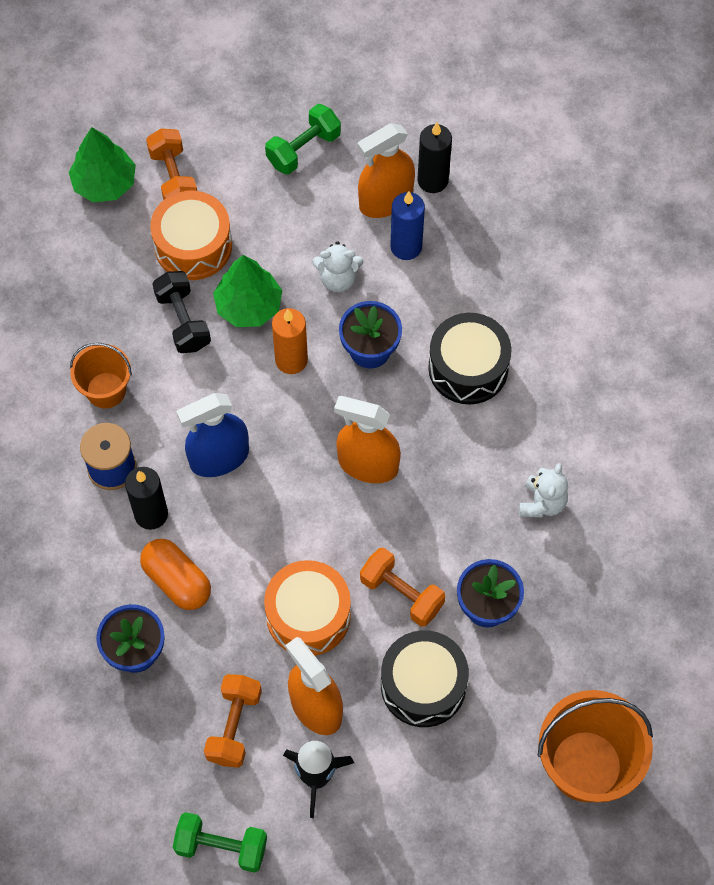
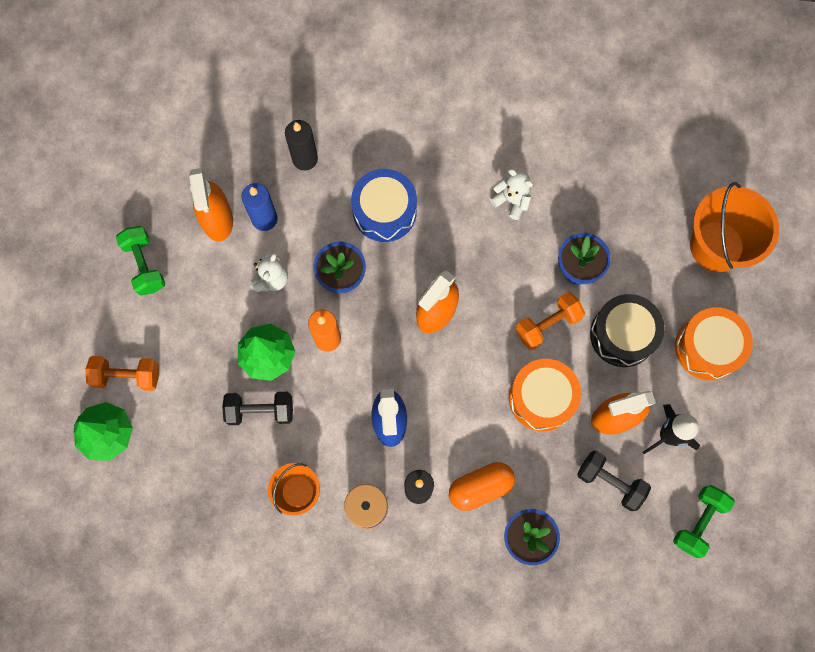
camera: 70 degrees left, 10 degrees up
(193, 245) = (196, 381): orange drum -> orange drum (708, 348)
(234, 726) = (610, 482): orange dumbbell -> black dumbbell
(432, 180) = (215, 178): black candle -> black candle (305, 159)
(468, 368) = (384, 211): black drum -> blue drum

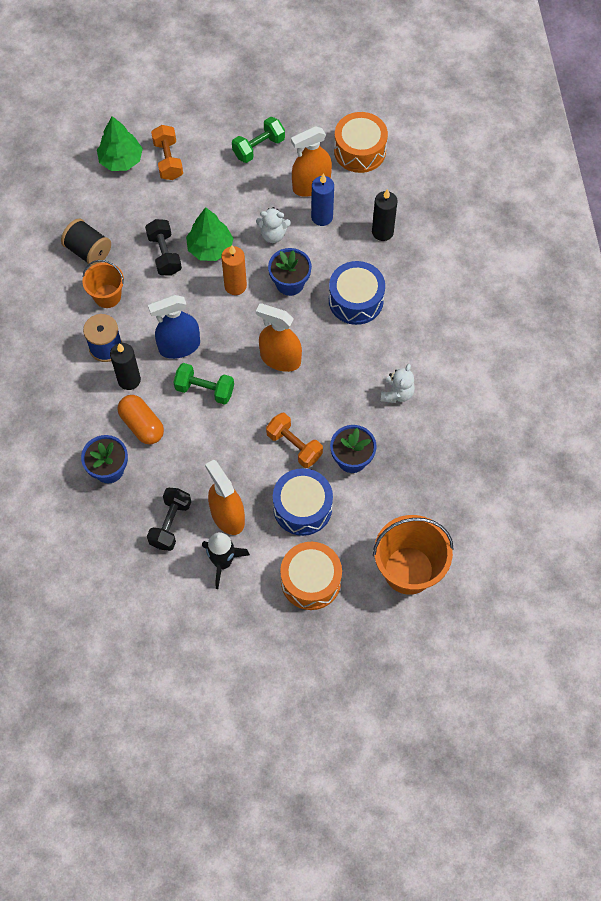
camera: 75 degrees right, 10 degrees down
(227, 502) = (88, 251): none -> black spool
(542, 398) = (229, 455): orange drum -> orange drum (360, 151)
(622, 335) = (302, 507): black drum -> blue drum
(698, 522) = (153, 602): green dumbbell -> green dumbbell (205, 389)

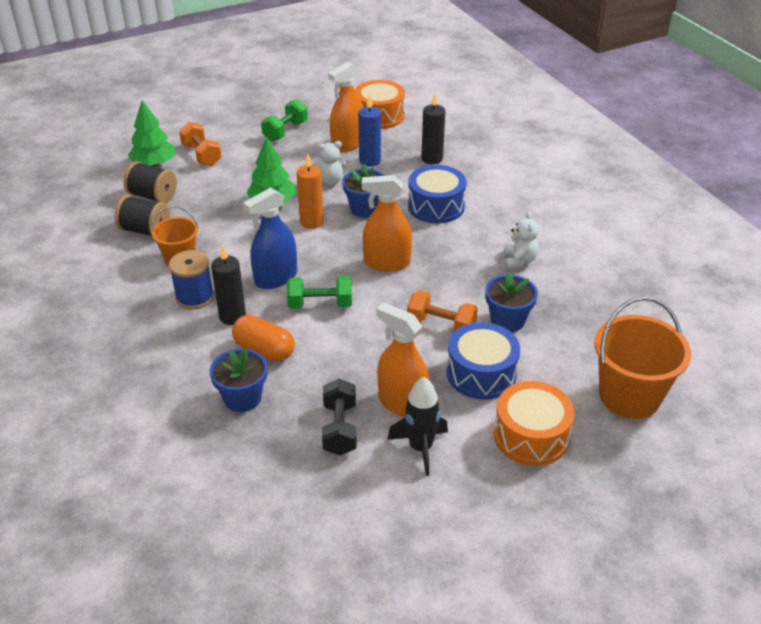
camera: 20 degrees left, 25 degrees down
(107, 207) = (153, 196): none -> black spool
(164, 254) = (227, 216): black dumbbell -> none

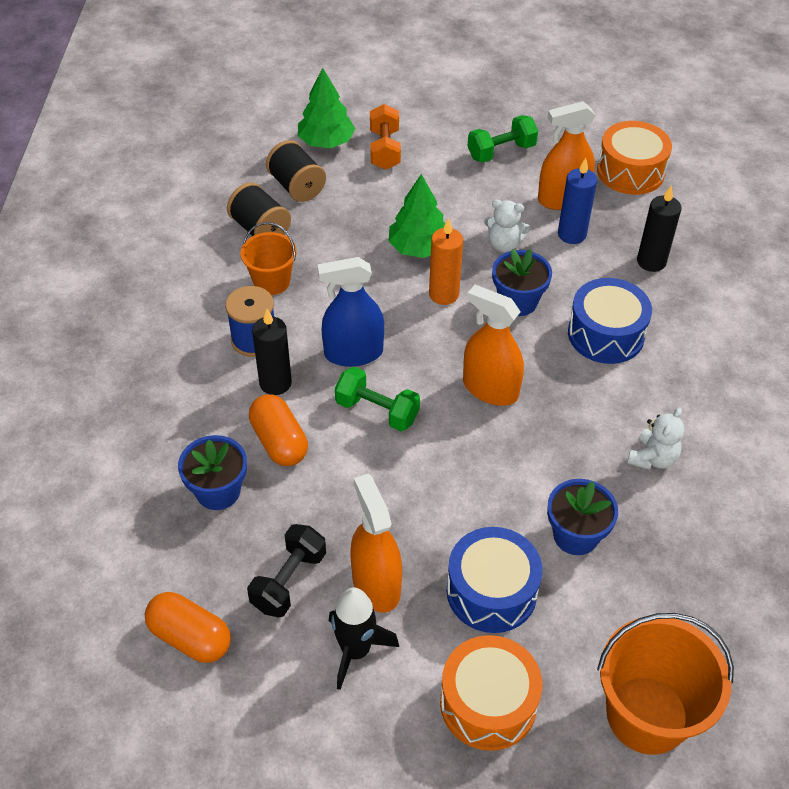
camera: 30 degrees right, 10 degrees up
(295, 495) = (190, 637): none -> orange capsule
(441, 325) = (492, 503): orange dumbbell -> none

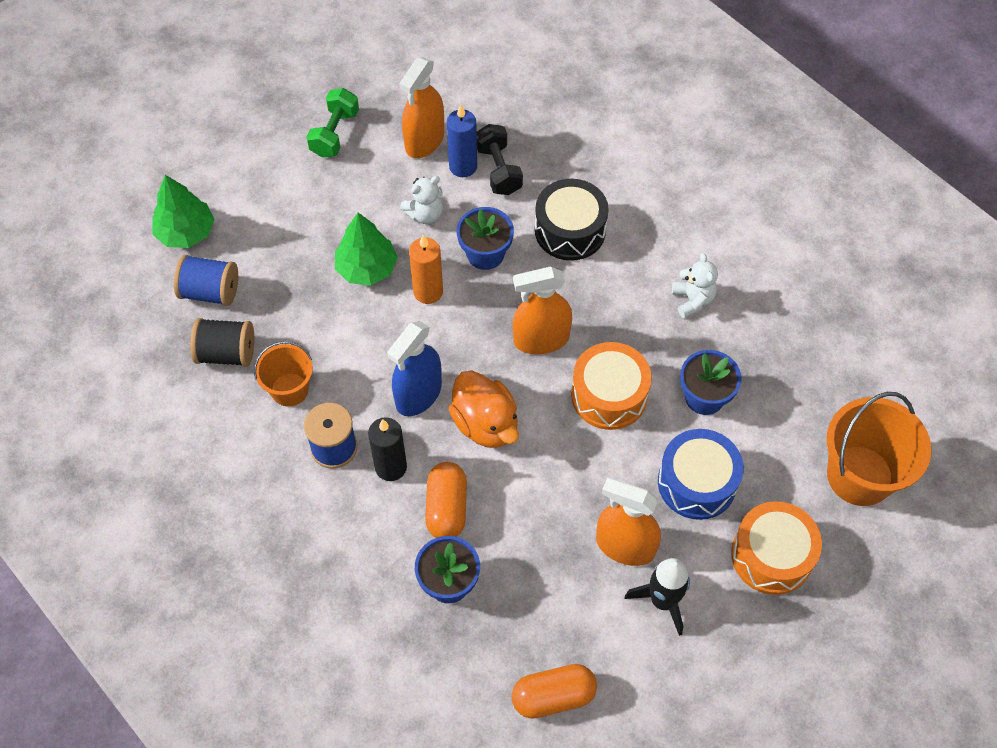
camera: 45 degrees left, 10 degrees up
(279, 442) = (447, 508): orange capsule -> orange capsule turned 75 degrees clockwise
(289, 581) = (569, 597): black dumbbell -> black dumbbell (498, 170)
(297, 186) = (210, 292): black spool -> blue spool
(377, 411) = (485, 424): green dumbbell -> orange duck
(385, 150) = (242, 202): orange dumbbell -> none
(606, 334) = (570, 230): blue drum -> black drum
(630, 171) = (447, 78): orange drum -> orange drum (609, 395)
(651, 261) = (539, 145): black candle -> none

